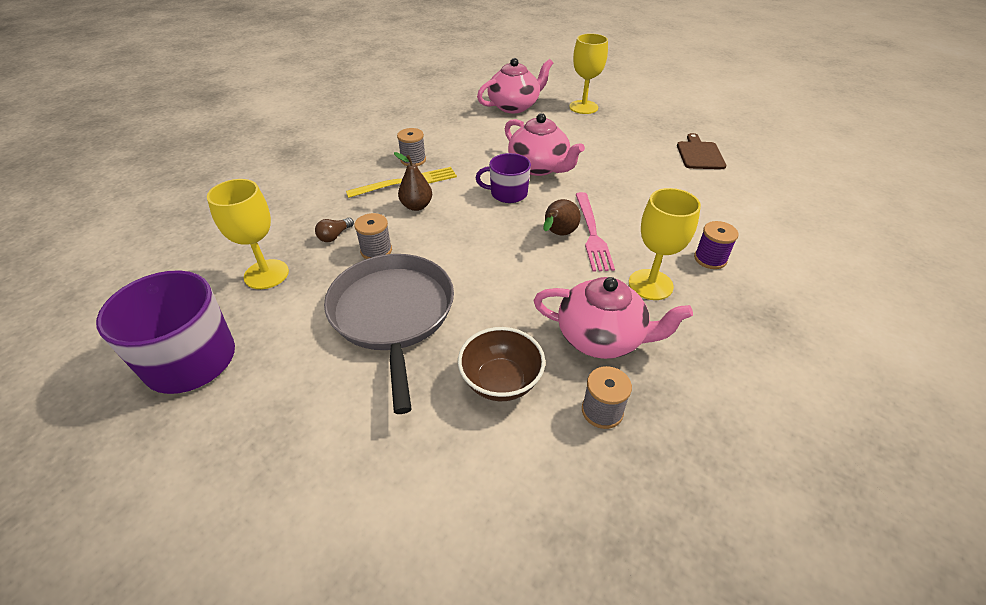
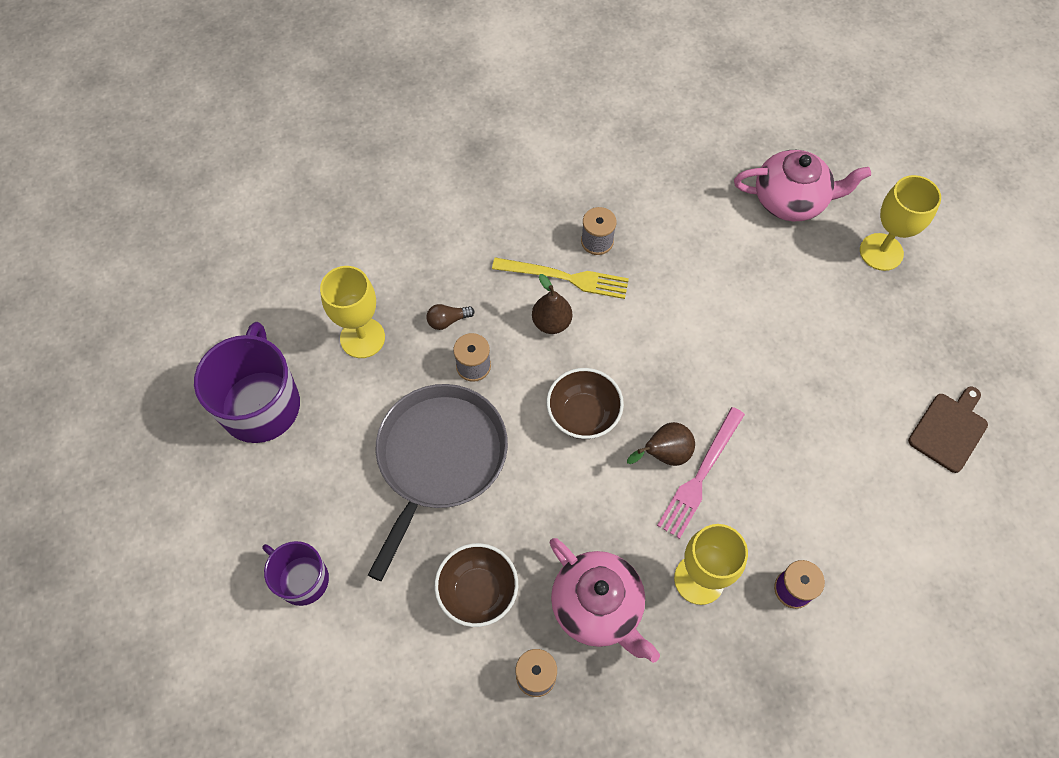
camera: 35 degrees right, 20 degrees up
(483, 240) = (583, 415): none -> brown bowl
(507, 193) = (659, 359): purple mug -> purple mug (302, 579)
(539, 167) = (729, 337): pink teapot -> none

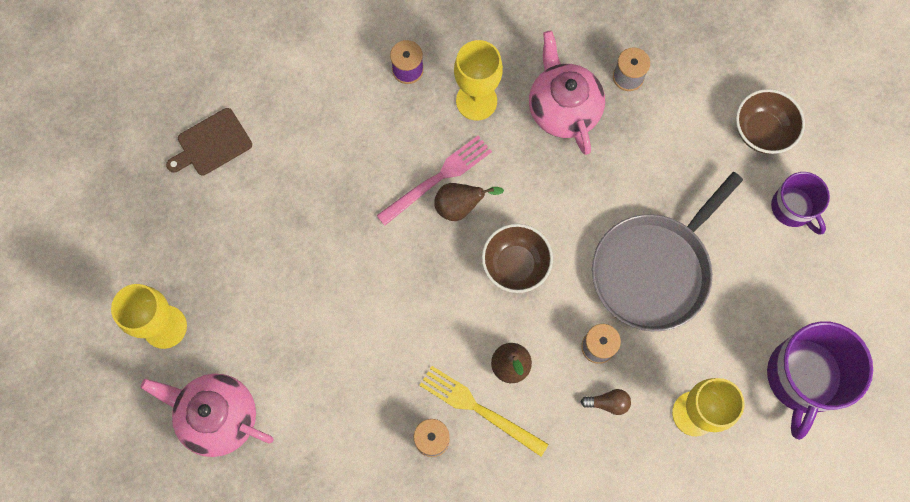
camera: 160 degrees left, 10 degrees up
(478, 592) = (653, 150): brown bowl -> brown bowl (762, 131)

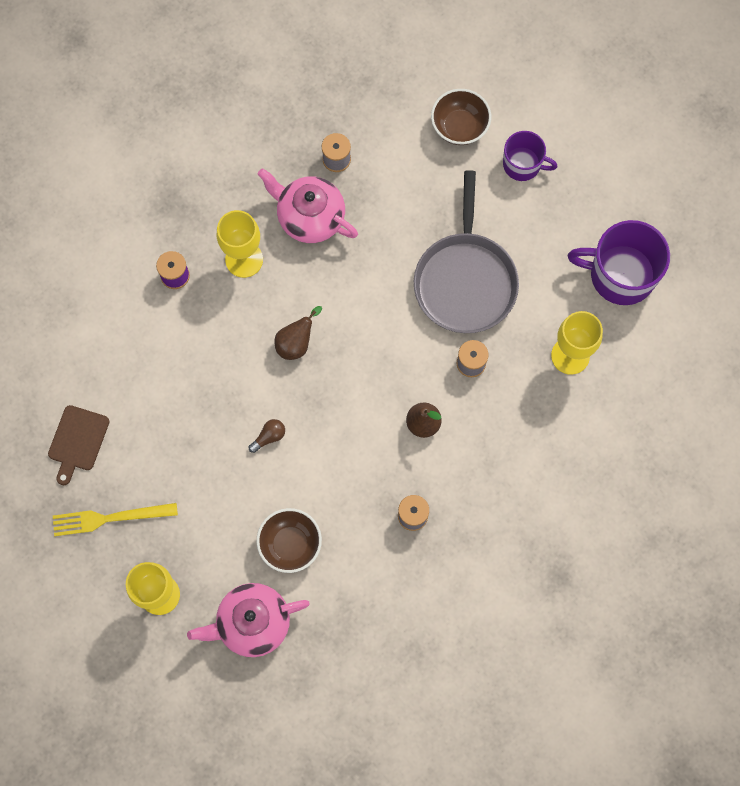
camera: 40 degrees left, 0 degrees up
(438, 178) = (264, 336): pink fork -> none
(479, 409) = (427, 469): yellow fork -> yellow fork (110, 518)
(515, 265) = (369, 353): brown bowl -> brown bowl (290, 544)
(608, 403) = (508, 395): brown light bulb -> brown light bulb (269, 437)
(803, 377) = (620, 275): purple mug -> purple mug turned 120 degrees clockwise

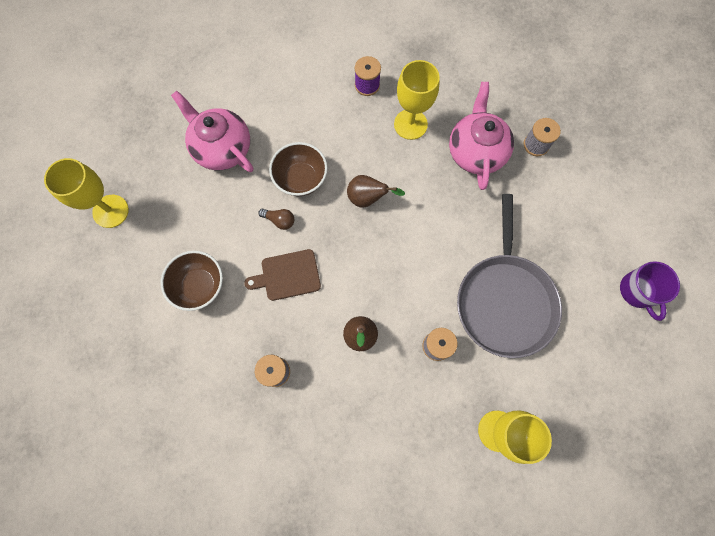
camera: 60 degrees right, 0 degrees up
(78, 441) = (201, 91): brown cutting board -> brown cutting board (288, 275)
(110, 518) = (154, 144): yellow fork -> none
(252, 623) = (120, 292): pink teapot -> pink teapot (222, 148)
(459, 127) = (631, 221): brown bowl -> brown bowl (301, 179)
(465, 280) = (504, 300): grey pan -> grey pan turned 60 degrees counterclockwise
(620, 275) = (601, 435): purple mug -> none

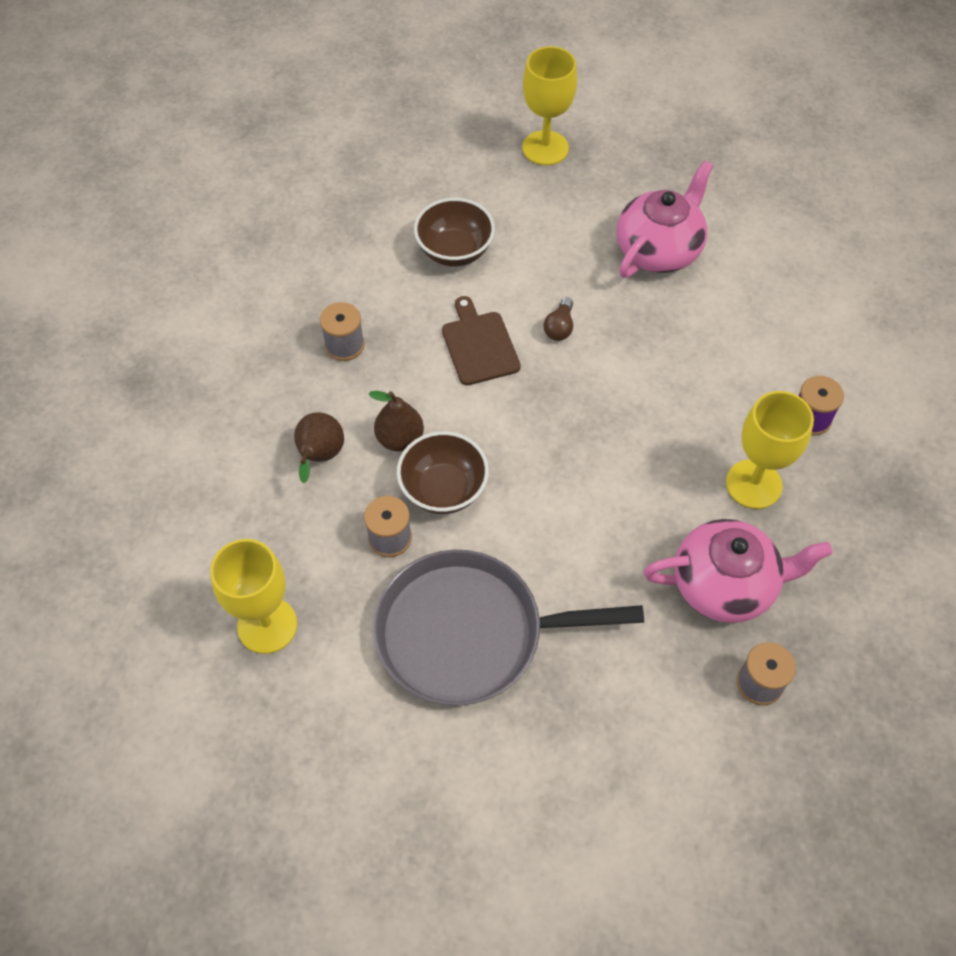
camera: 85 degrees right, 15 degrees down
(301, 179) = (629, 346): brown bowl -> brown bowl (443, 489)
(367, 198) = (612, 433): brown pear -> brown pear (320, 456)
(638, 291) = (505, 856): purple mug -> none

